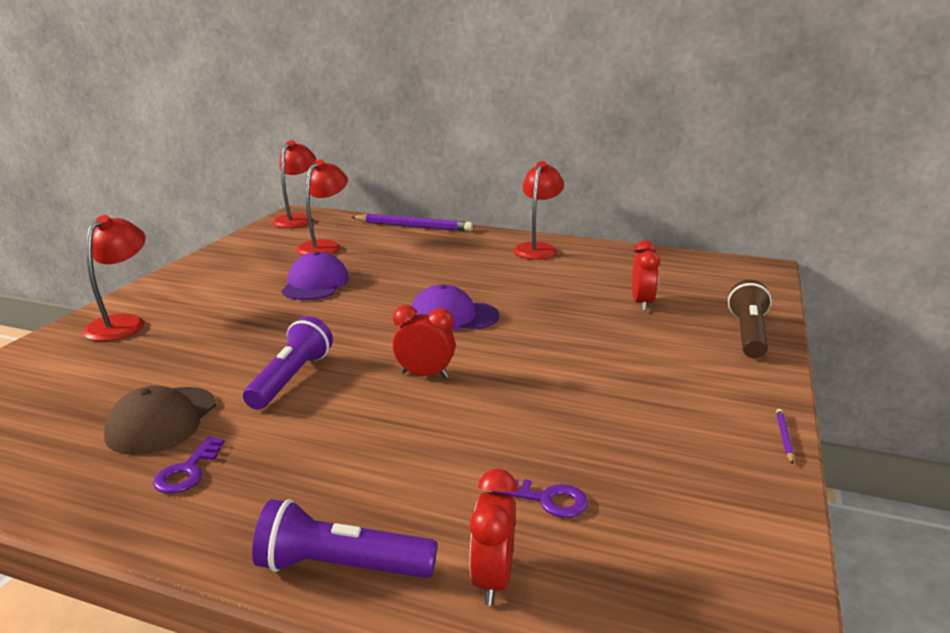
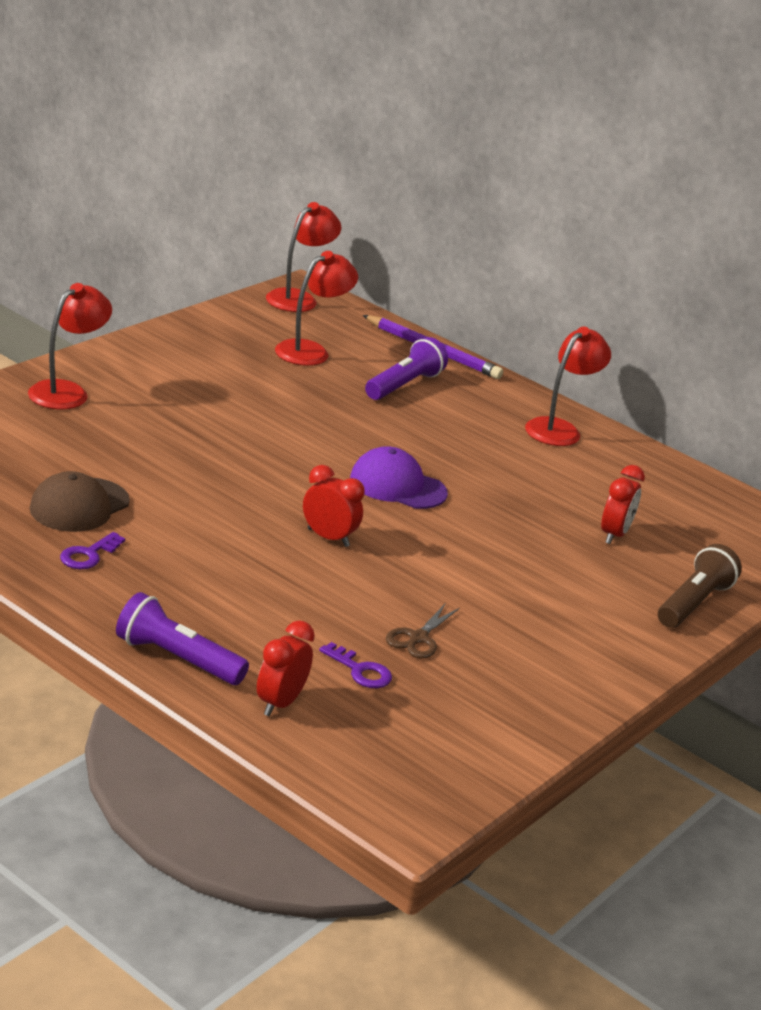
camera: 15 degrees right, 5 degrees up
(291, 378) = (203, 502): purple flashlight -> purple flashlight (404, 385)
(315, 284) = (275, 401): purple cap -> none
(573, 442) = (418, 638): none -> brown scissors
(784, 437) = (612, 698): purple pencil -> none

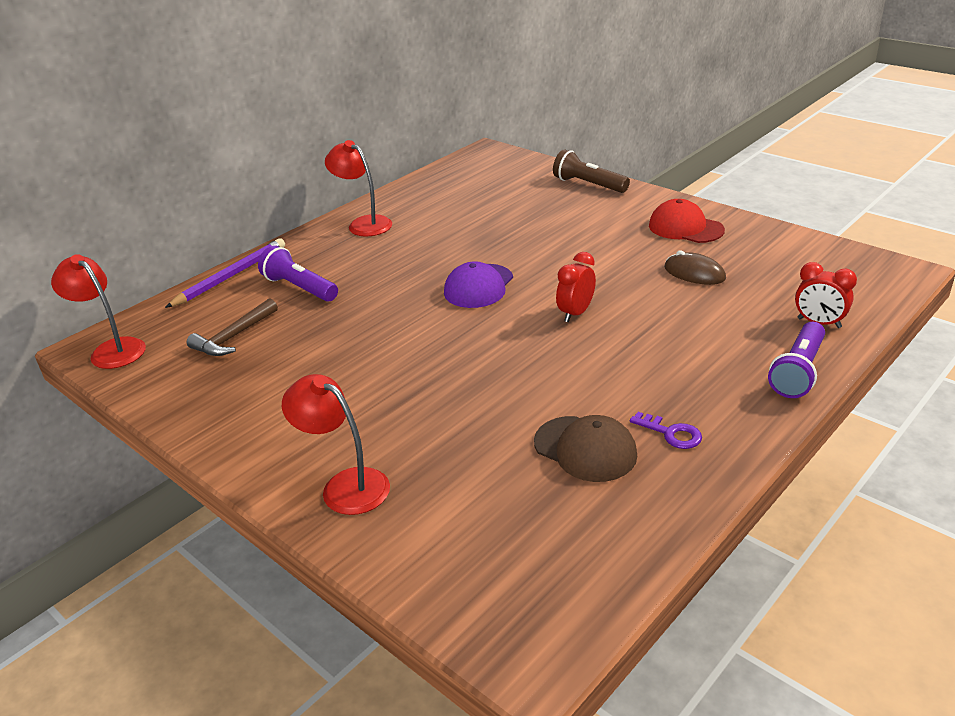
camera: 80 degrees left, 5 degrees up
(310, 351) = (234, 337): red lamp -> brown hammer
(360, 670) = (752, 293): purple key -> none
(418, 638) = (694, 273): brown scissors -> brown mouse
(551, 659) = (685, 228): none -> red cap
(614, 535) = (514, 207): red clock -> none

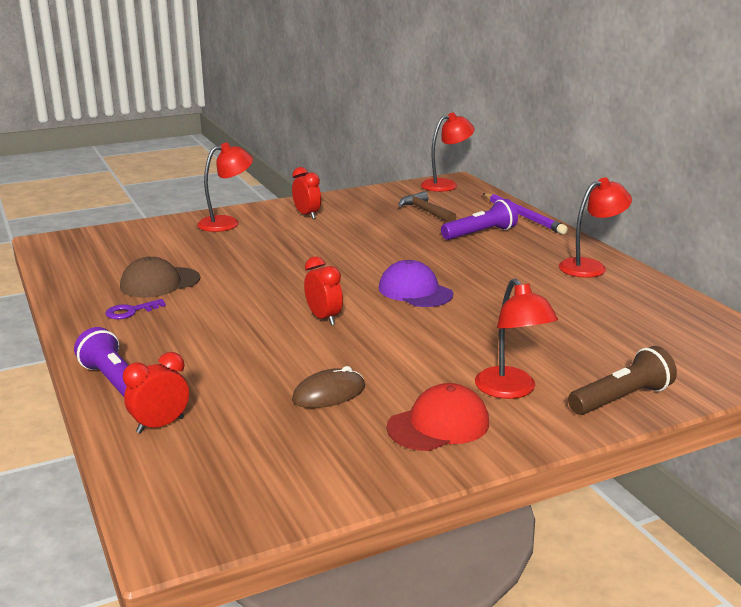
camera: 110 degrees right, 10 degrees down
(281, 423) = (307, 215): none -> red clock
(615, 215) = (511, 390): none -> red lamp

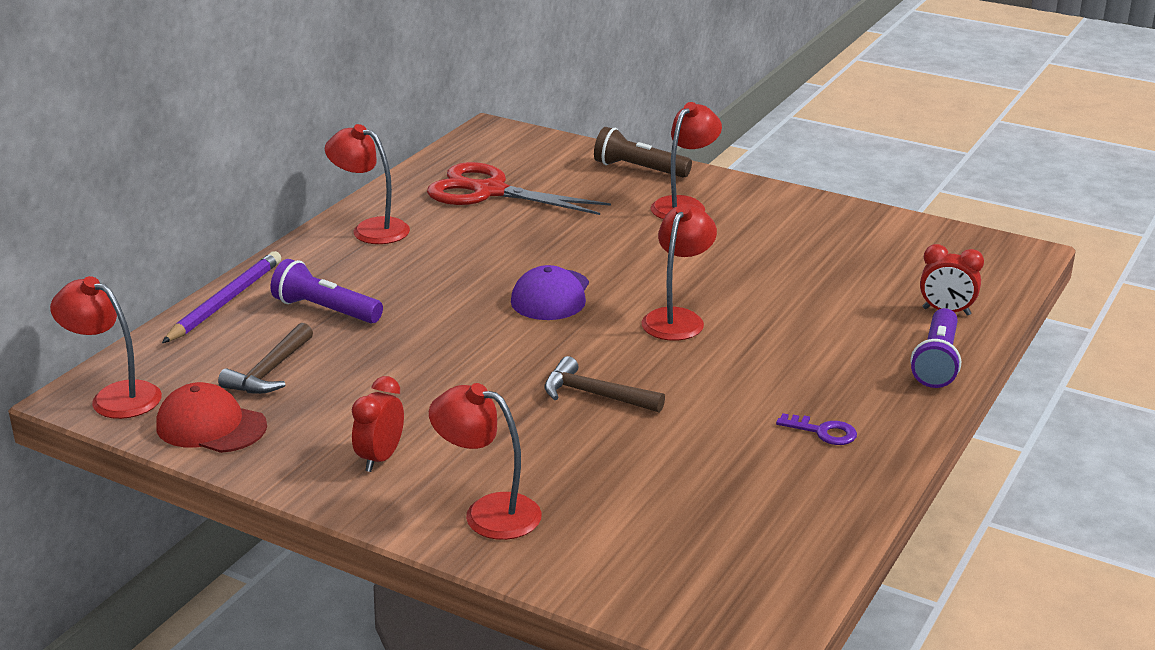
camera: 125 degrees left, 5 degrees up
(160, 283) = (738, 454): brown cap -> none
(278, 269) = (595, 395): none -> brown hammer
(323, 318) = (677, 318): red clock -> red lamp
(329, 393) = (797, 266): brown mouse -> none
(438, 425) = (772, 216): red cap -> red cap (211, 426)
(625, 319) = (489, 192): none -> red scissors

